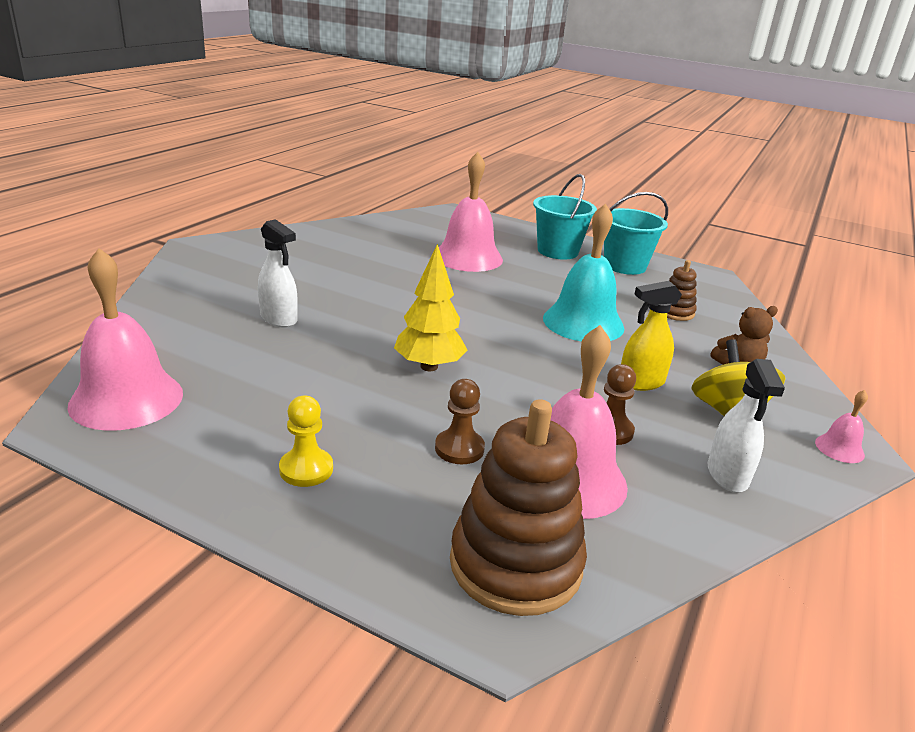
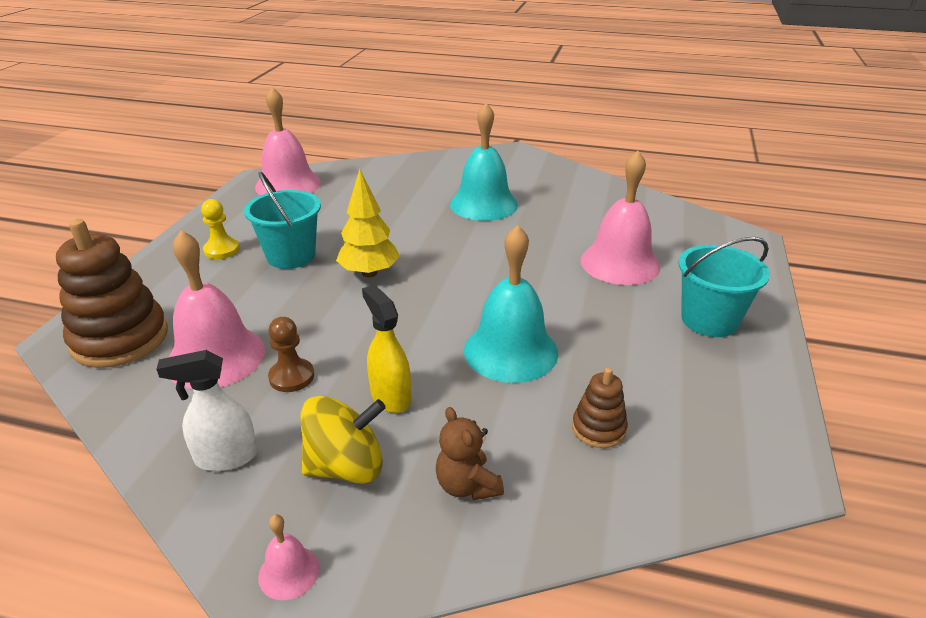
camera: 80 degrees right, 5 degrees up
(279, 319) = (414, 203): white spray bottle -> none
(315, 285) = (483, 204): none -> turquoise bell
(459, 448) = (252, 302): brown pawn -> none
(624, 266) = (721, 379): turquoise bucket -> turquoise bucket (291, 256)

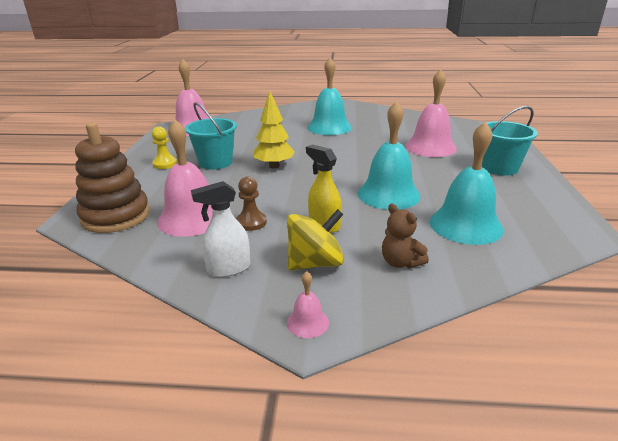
camera: 10 degrees left, 5 degrees down
(598, 428) = (465, 225): brown stacking toy -> turquoise bell

